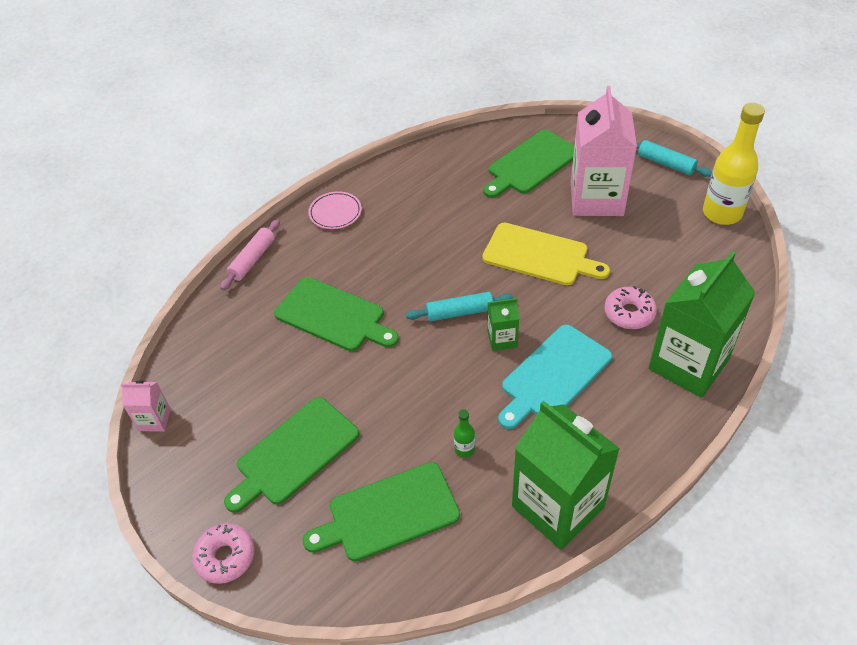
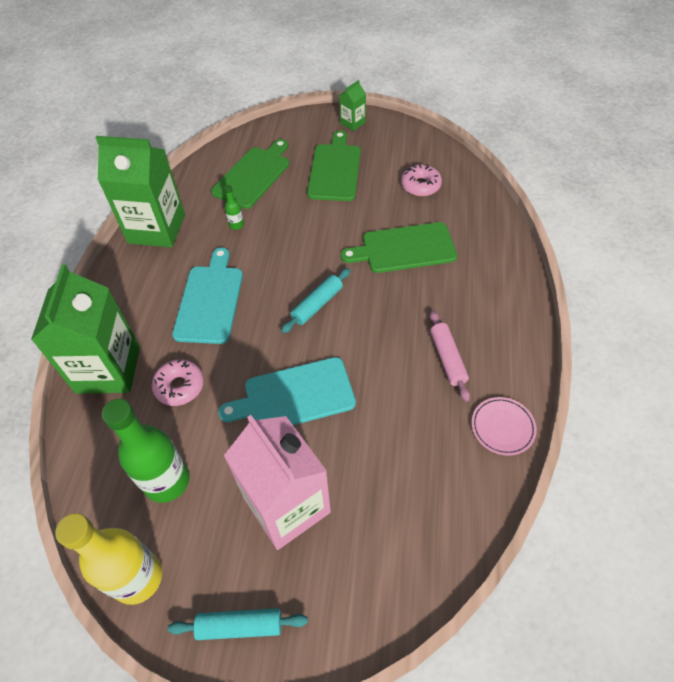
camera: 140 degrees right, 5 degrees up
(154, 420) = (432, 141): pink carton -> none
(225, 557) = (318, 119): pink donut -> pink donut (420, 185)
(253, 259) = (512, 250): pink rolling pin -> pink rolling pin (447, 358)
(335, 213) = (507, 325): pink plate -> pink plate (502, 427)
(502, 339) = (268, 304): green carton -> green carton (352, 123)
(531, 164) = (392, 511): green cutting board -> none
(539, 255) = (294, 396): yellow cutting board -> turquoise cutting board
(675, 254) = (167, 481): none -> green bottle

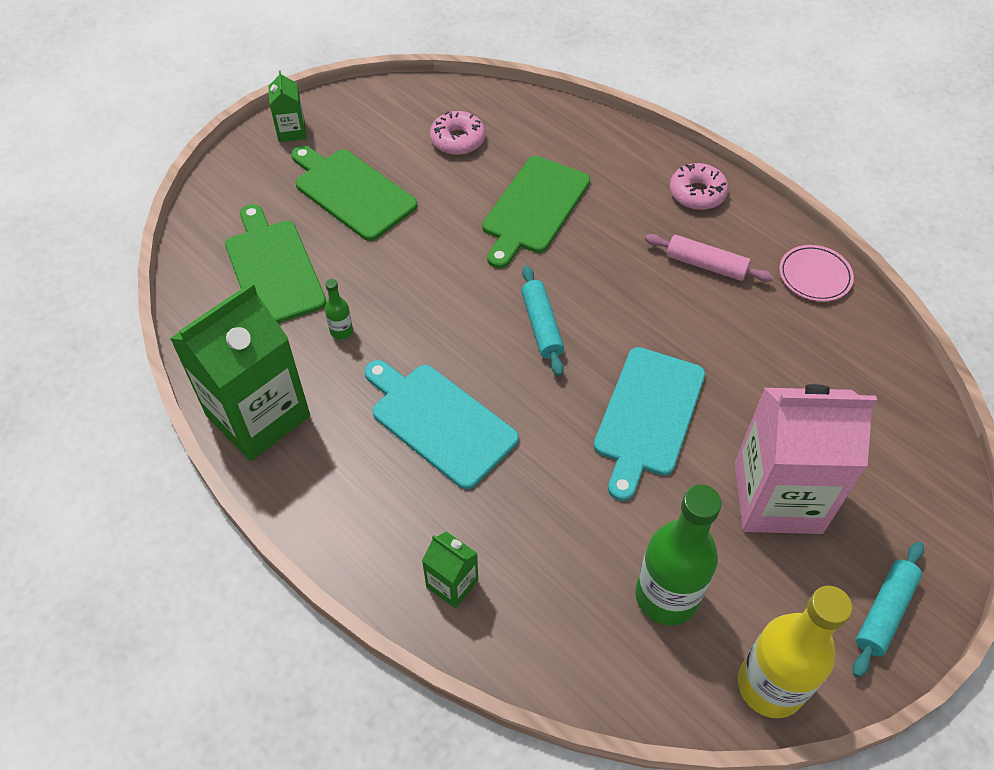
camera: 55 degrees left, 0 degrees up
(108, 369) = (452, 583): green carton -> green carton, size x0.45
(179, 386) = (544, 518): pink donut -> pink donut (697, 193)

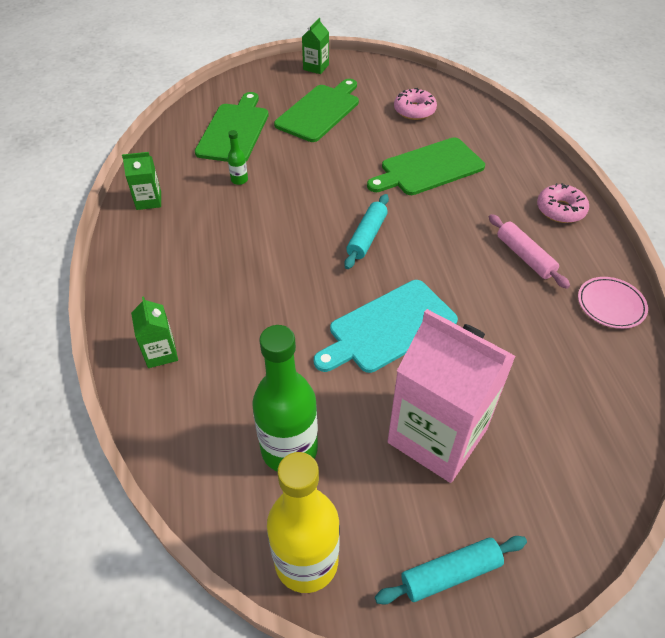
camera: 35 degrees right, 5 degrees down
(258, 416) = (149, 200): green carton -> green carton, size x0.45
(351, 192) = (319, 111): green cutting board -> green cutting board turned 45 degrees clockwise
(439, 422) = (246, 257): turquoise cutting board -> none

